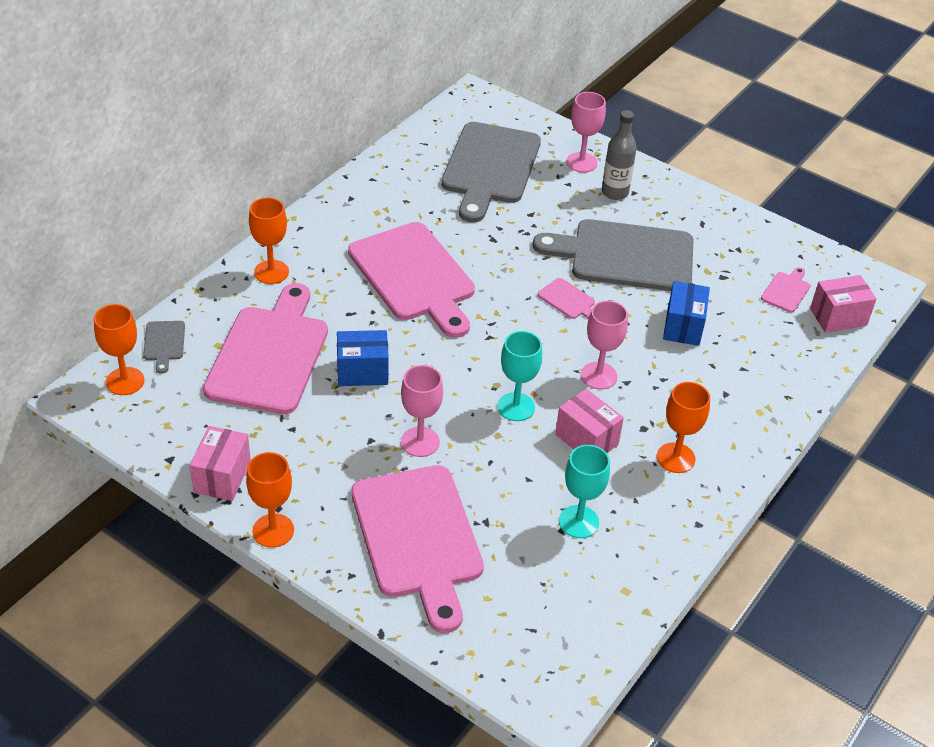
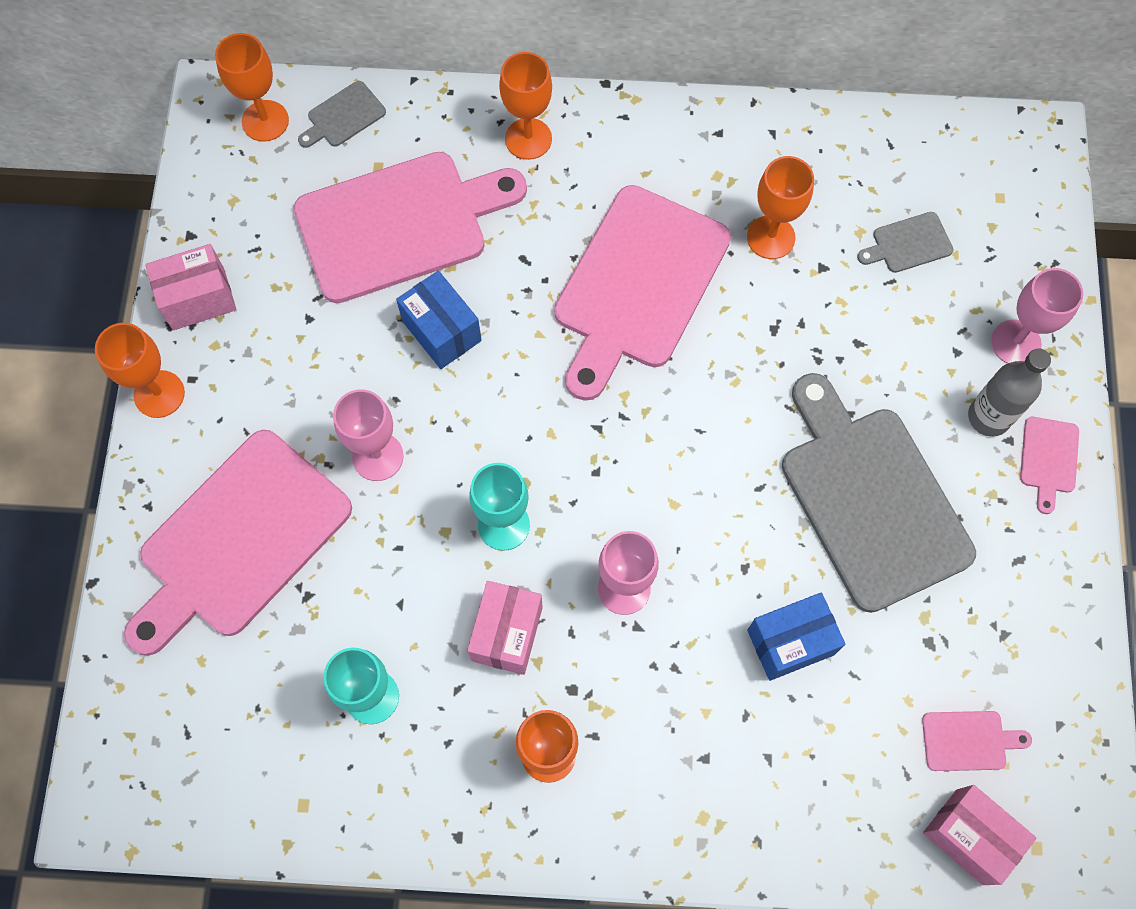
camera: 60 degrees right, 25 degrees up
(436, 212) = (770, 237): none -> orange goblet
(490, 167) = (908, 244): grey cutting board -> grey cutting board, size x0.41
(568, 300) = (731, 479): pink cutting board -> pink cutting board (1048, 459)

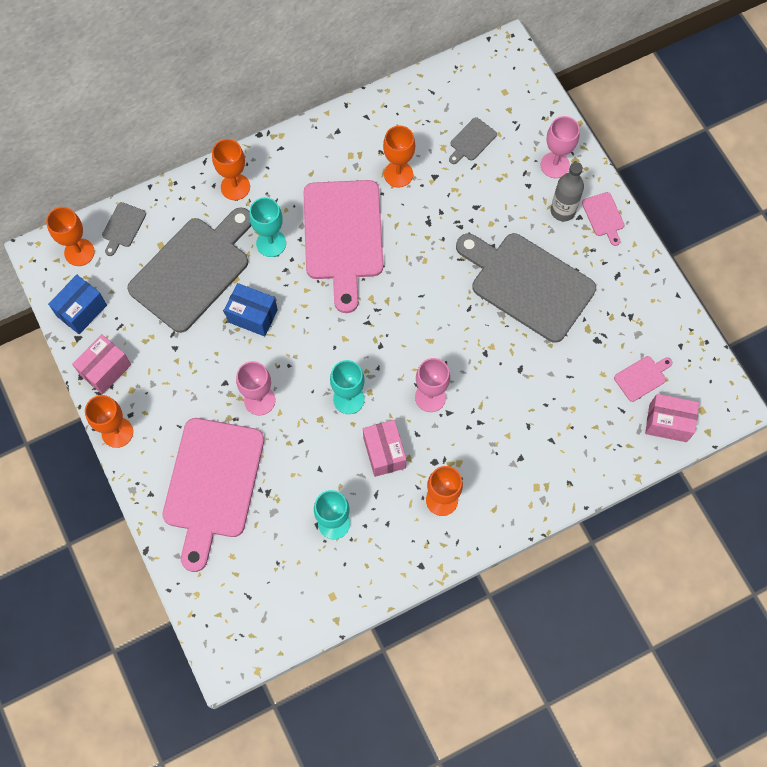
camera: 30 degrees left, 0 degrees up
(400, 224) = (193, 270): pink cutting board -> grey cutting board
(530, 242) = (271, 243): none -> turquoise goblet
(790, 642) = (529, 377): blue box -> blue box (82, 311)

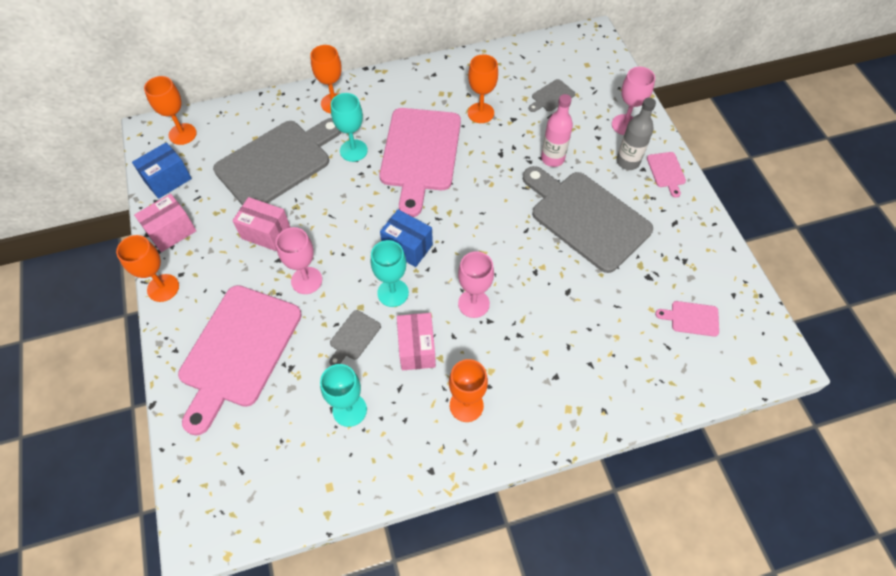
camera: 10 degrees right, 10 degrees down
(123, 227) = (227, 120): grey cutting board -> grey cutting board (353, 337)
(252, 316) = (320, 207): blue box -> blue box (407, 247)
(484, 219) = (552, 158): none -> pink bottle
(642, 377) = (691, 318): pink cutting board -> pink cutting board turned 150 degrees counterclockwise
(668, 423) = (715, 367): pink box -> pink box (266, 233)

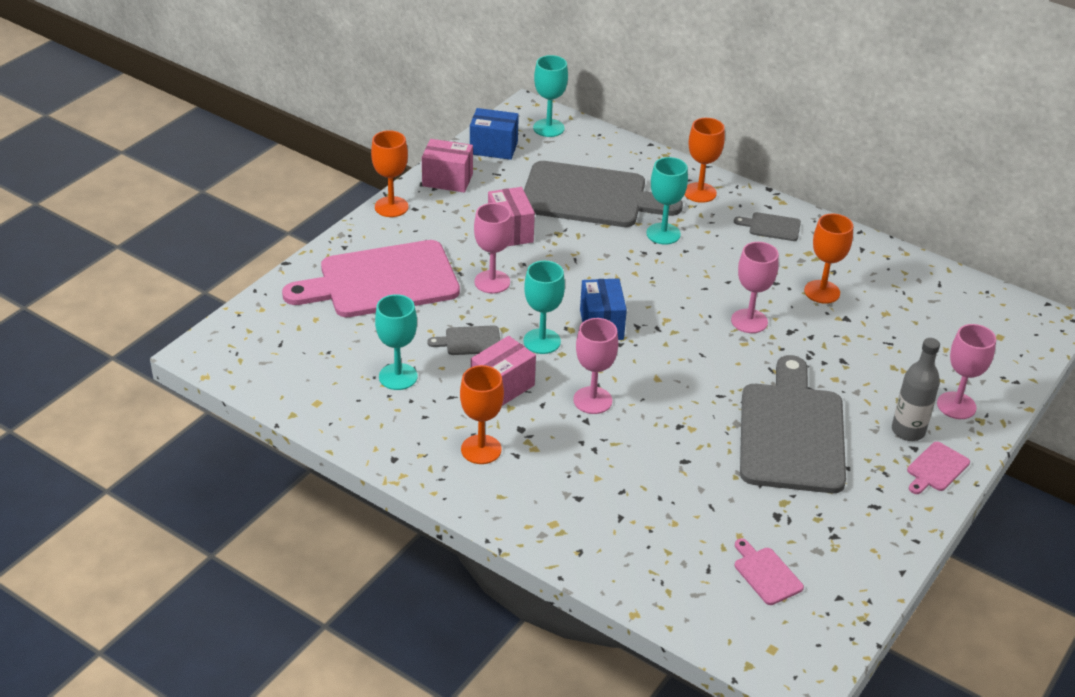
camera: 50 degrees right, 20 degrees down
(182, 134) = (548, 128): orange goblet -> turquoise goblet
(420, 154) = (716, 277): pink cutting board -> none
(474, 167) = (749, 321): none -> pink goblet
(551, 96) = (915, 331): grey cutting board -> grey cutting board (771, 227)
(552, 158) = (834, 371): pink bottle -> none

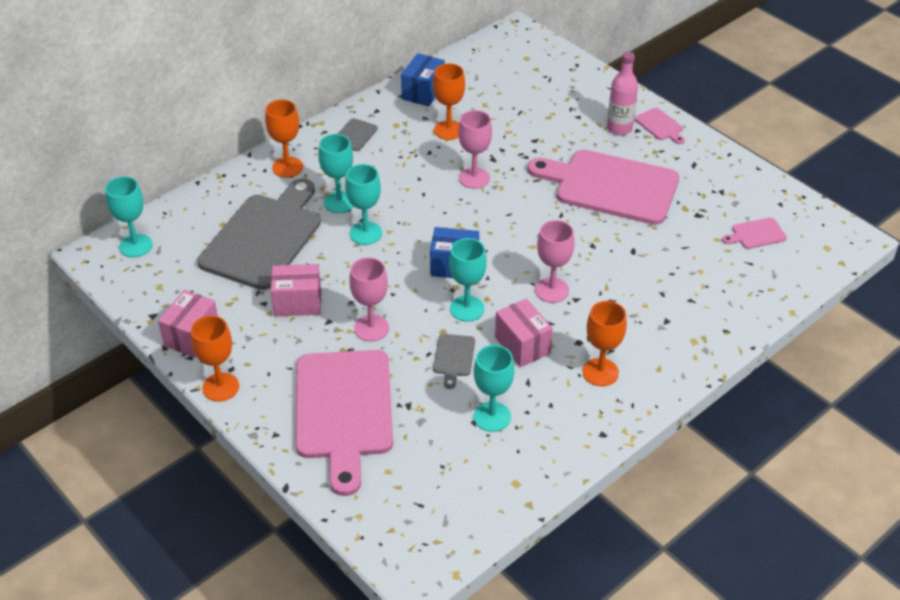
camera: 75 degrees left, 5 degrees up
(493, 148) = (151, 292): blue box -> blue box (423, 92)
(625, 258) = (366, 233): none -> turquoise goblet
(791, 432) = (610, 186): grey cutting board -> pink cutting board
(908, 431) = (619, 128): grey bottle -> pink bottle
(956, 405) = (596, 98): pink goblet -> none

